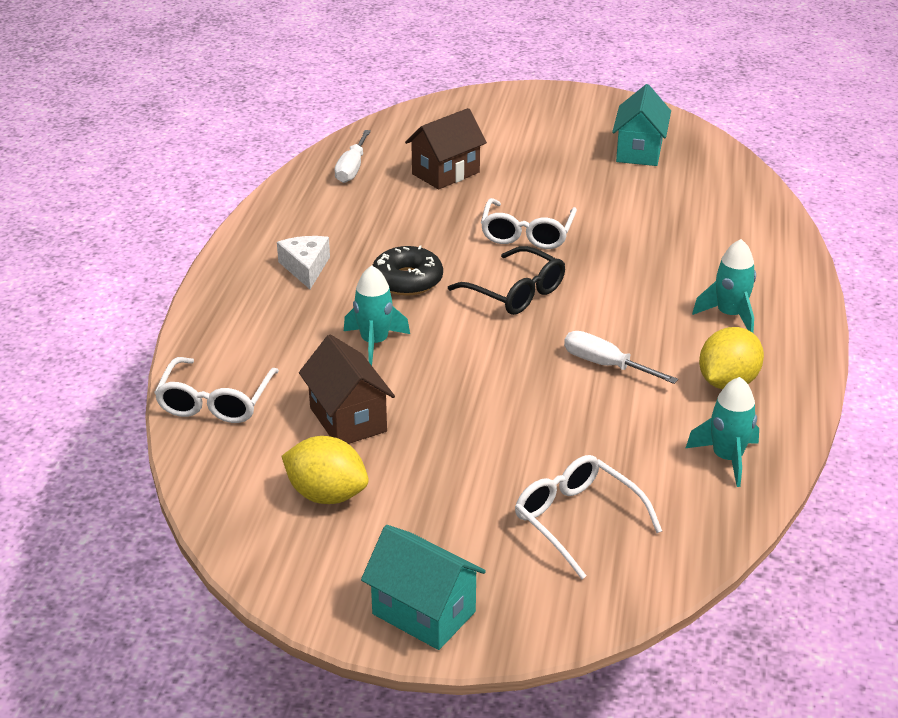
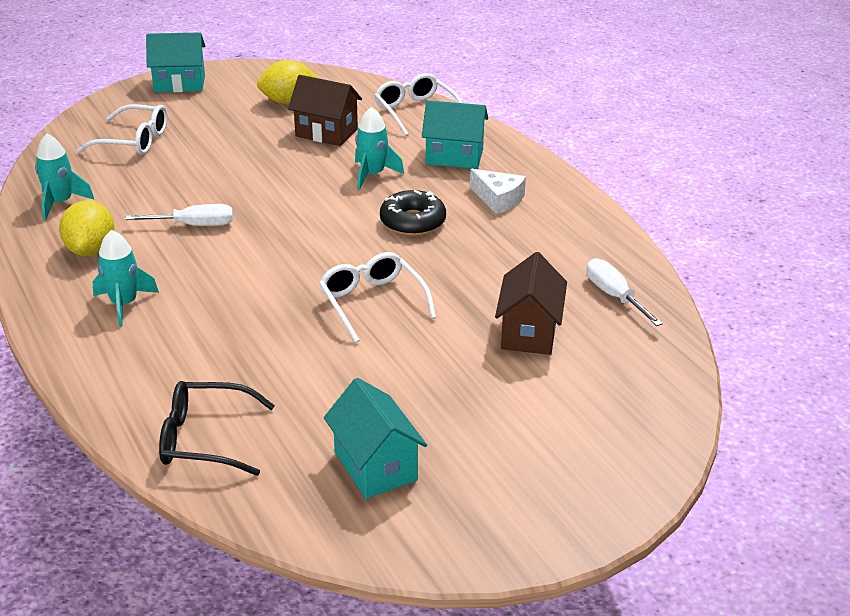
camera: 140 degrees right, 0 degrees up
(271, 326) = (454, 157): none -> turquoise house
(515, 292) = (319, 248): black glasses -> black glasses (205, 439)

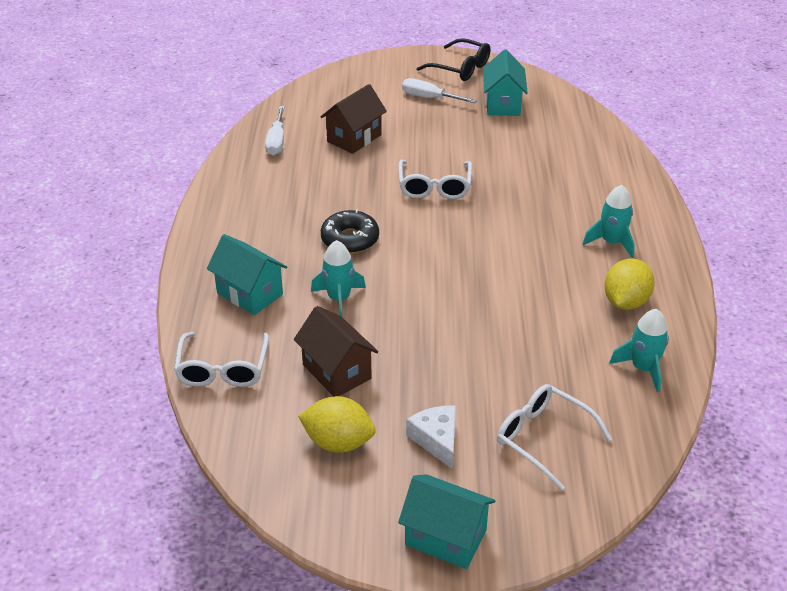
camera: 150 degrees left, 5 degrees up
(194, 225) = (528, 297): white screwdriver -> white screwdriver (429, 98)
(205, 439) = (588, 142): black glasses -> black glasses (460, 68)
(498, 199) = (263, 237): white cheese -> white cheese (436, 440)

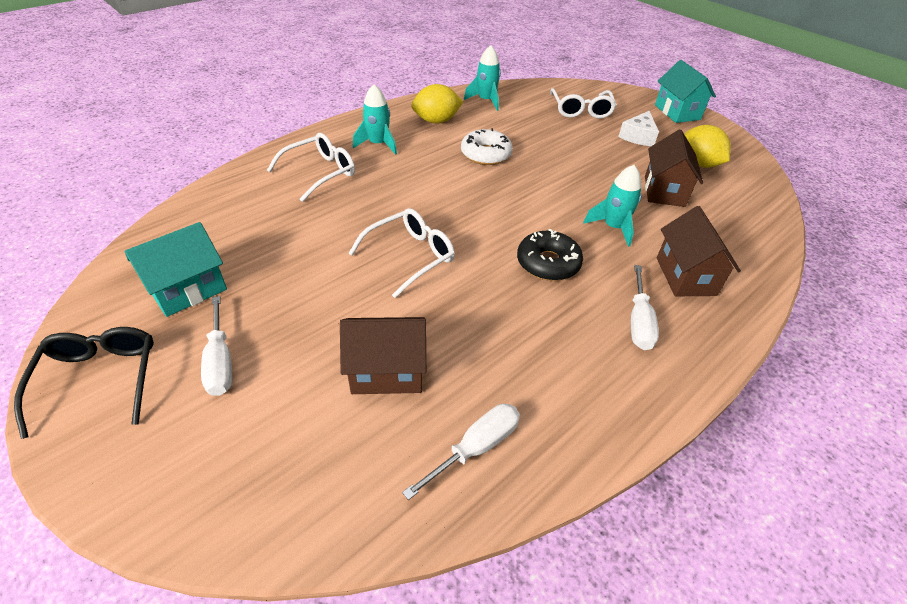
camera: 135 degrees left, 5 degrees up
(223, 369) = (751, 238): white glasses -> white glasses (320, 173)
(250, 293) = (685, 276): turquoise house -> brown house
(254, 241) = (639, 321): none -> white screwdriver
(525, 297) = (486, 154): none -> white donut

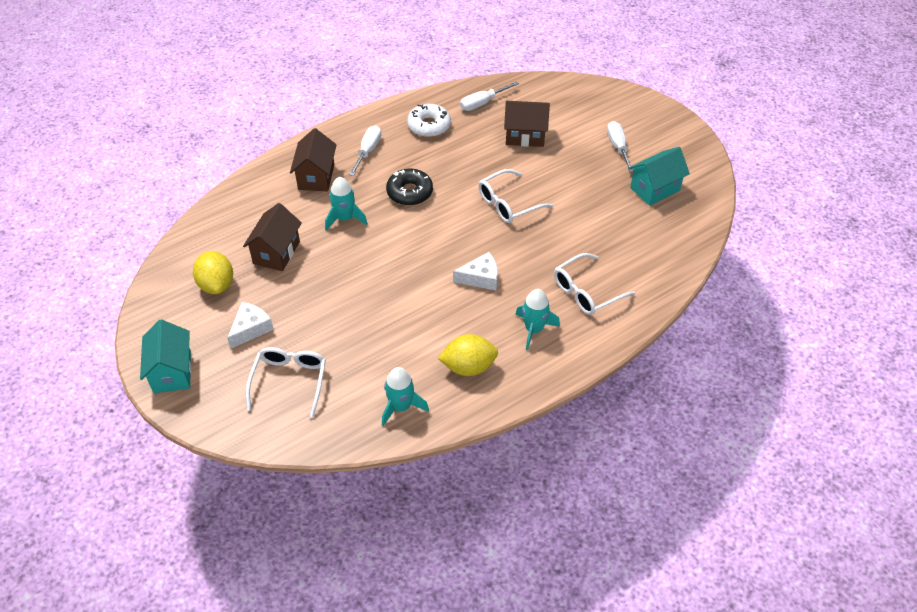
camera: 170 degrees left, 5 degrees up
(99, 379) = (678, 143): black glasses -> none
(435, 179) = (480, 278): none -> white cheese
(486, 154) = (426, 308): white donut -> white donut (429, 126)

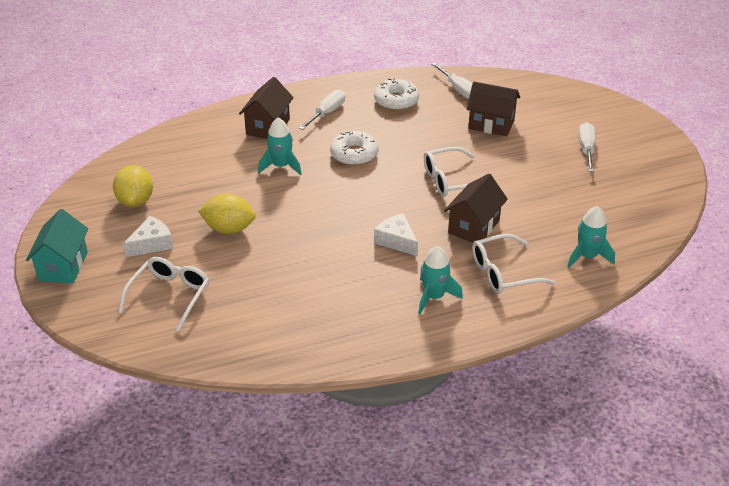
camera: 15 degrees right, 10 degrees down
(276, 252) = (203, 184): brown house -> brown house (473, 227)
(401, 407) = (270, 340): turquoise rocket -> turquoise rocket (587, 256)
(409, 192) = (354, 154): black donut -> white donut
(468, 367) = (353, 317): yellow lemon -> yellow lemon (229, 229)
(480, 278) = (396, 240): white cheese -> white cheese turned 135 degrees counterclockwise
(482, 103) = (458, 89): white screwdriver -> white screwdriver turned 105 degrees counterclockwise
(655, 189) = (612, 193): turquoise house -> none

